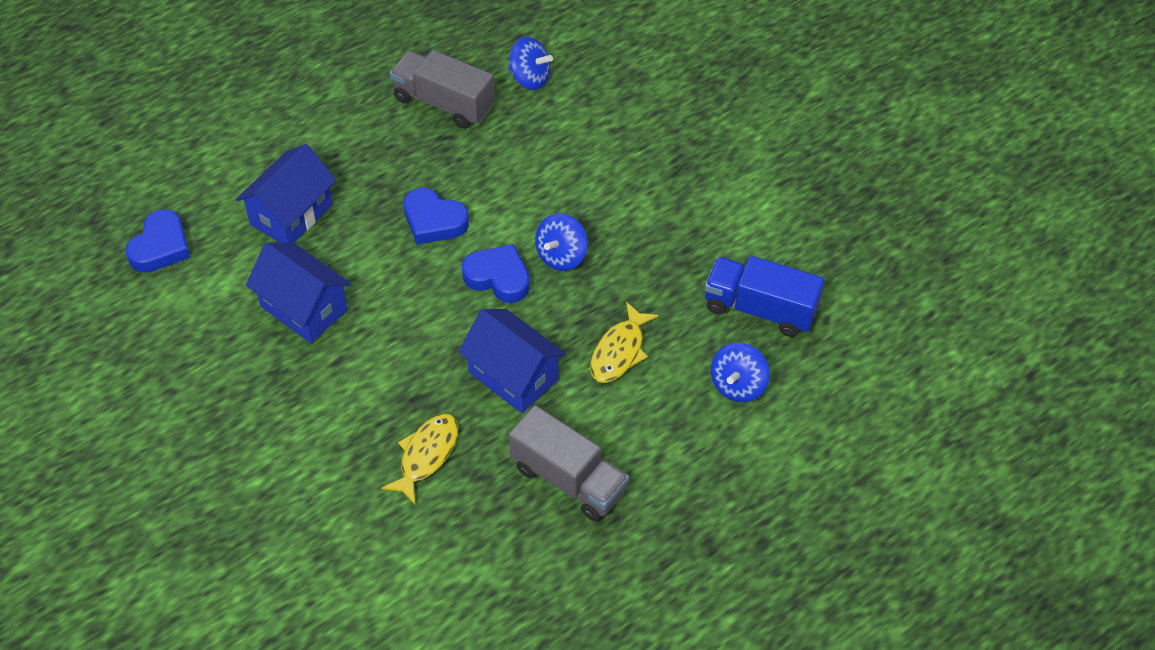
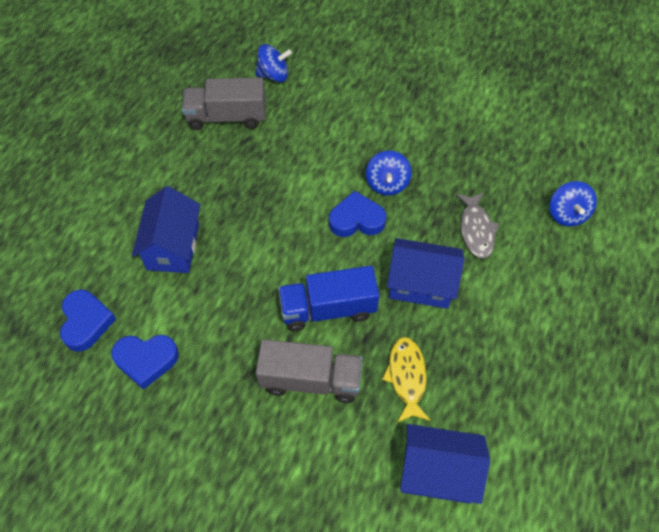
camera: 30 degrees left, 5 degrees up
(304, 308) = (234, 313): blue house -> blue house (437, 472)
(434, 221) = (281, 202): blue heart -> blue heart (146, 360)
(568, 479) = (516, 339): grey truck -> grey truck (310, 380)
(619, 351) = (476, 230): yellow fish -> grey fish
(760, 309) = (538, 157): blue truck -> blue truck (328, 309)

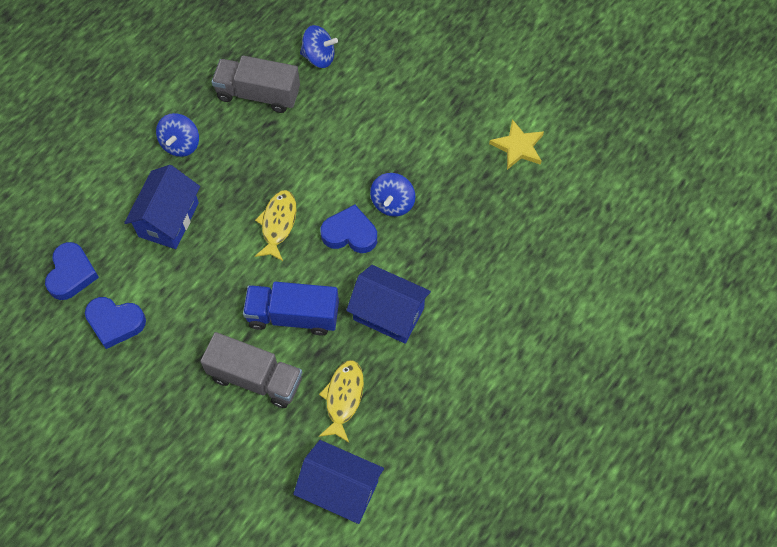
camera: 15 degrees right, 5 degrees up
(284, 226) = (278, 224): none -> yellow fish
(476, 230) = (462, 272): grey fish -> none
(481, 112) = (518, 147): none -> yellow star
(567, 214) = (560, 278): blue spinning top -> blue spinning top (181, 144)

